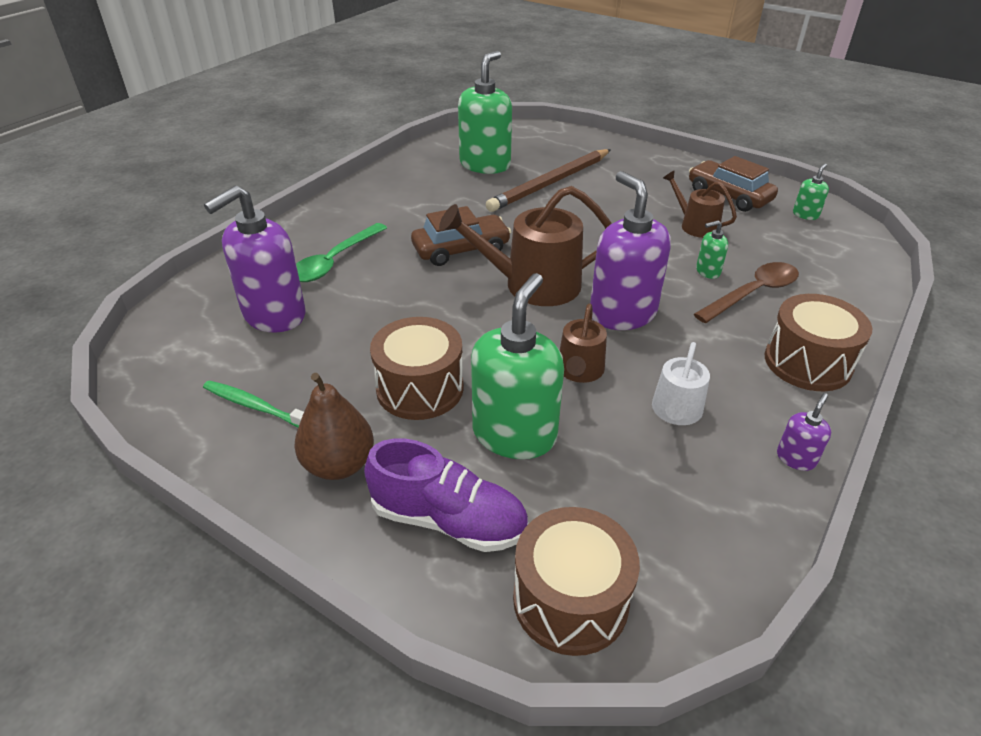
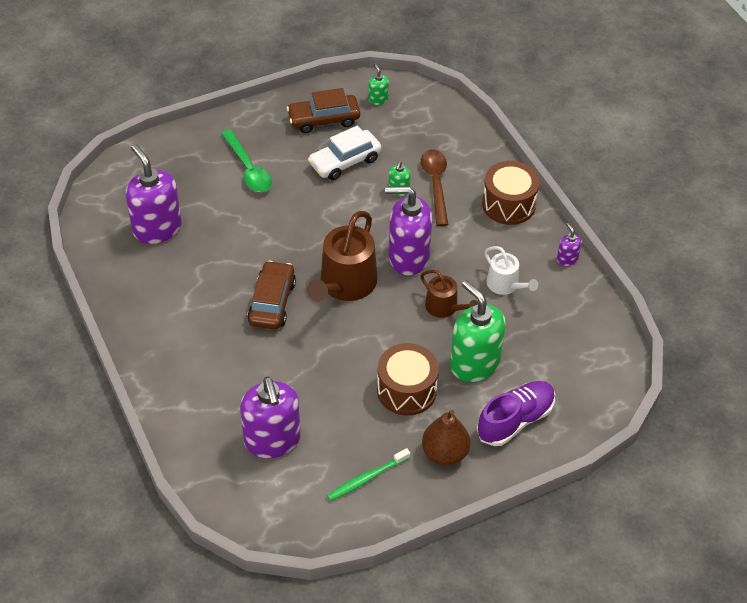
camera: 60 degrees left, 10 degrees up
(335, 261) = (228, 382): green spoon -> green spoon (248, 169)
(485, 165) = (157, 228): green soap dispenser -> purple soap dispenser
(550, 183) = (222, 205): brown pencil -> none
(570, 600) = (589, 395): brown drum -> none
(695, 225) = (345, 161): brown watering can -> white car

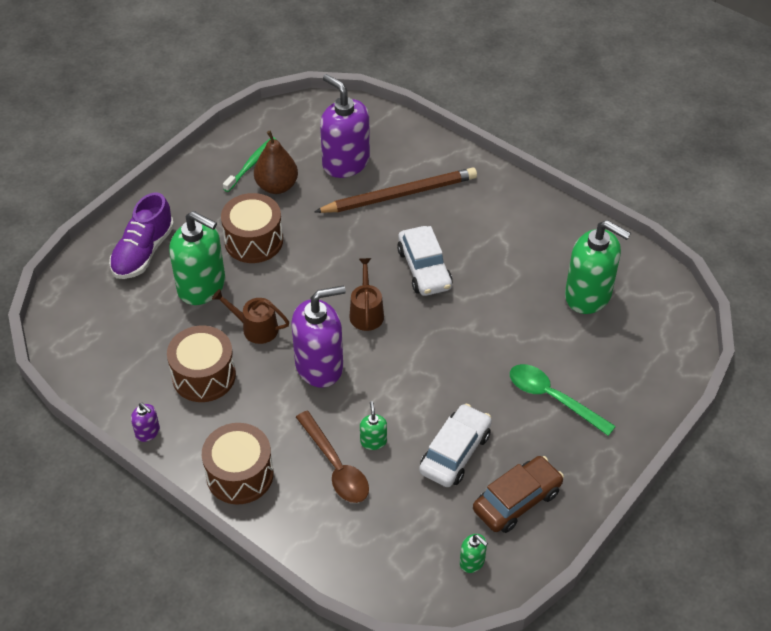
camera: 155 degrees right, 0 degrees up
(157, 228) = (588, 295): purple soap dispenser -> green soap dispenser
(244, 383) = (400, 194): none -> brown pencil
(272, 302) = (424, 269): brown car -> white car
(345, 284) = (366, 312): brown watering can -> brown watering can, size x0.56
(444, 453) = (195, 204): brown pear -> brown pear (277, 186)
(505, 285) = (204, 376): white watering can -> brown drum

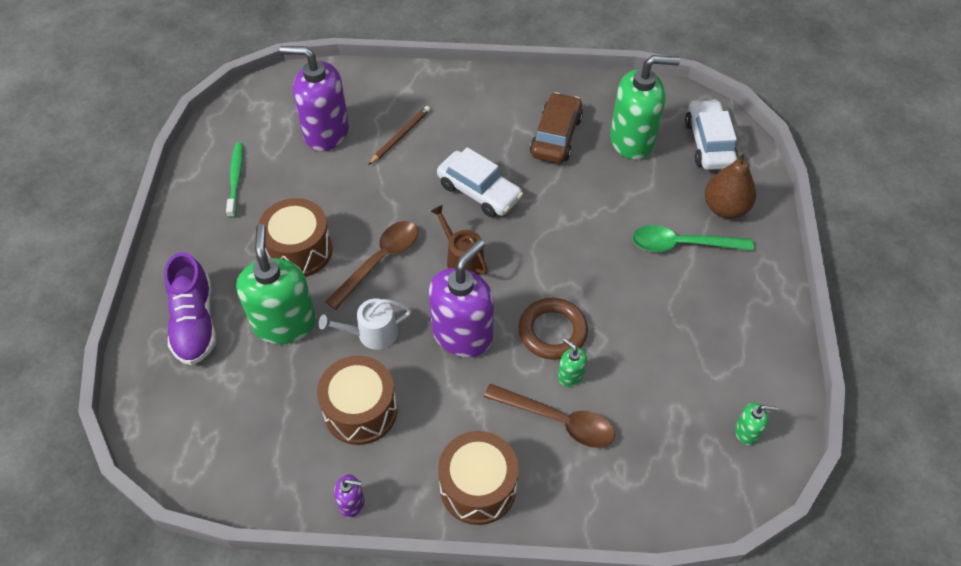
camera: 35 degrees left, 5 degrees up
(202, 286) = (284, 323): green soap dispenser -> green soap dispenser turned 90 degrees counterclockwise
(255, 328) = (372, 333): brown watering can -> white watering can
(277, 186) = (278, 187): brown pear -> brown pear (725, 208)
(304, 280) = (379, 261): none -> brown spoon
(388, 403) = (552, 331): none -> brown ring
(400, 194) = (400, 136): brown pencil -> brown pencil, size x0.52
(455, 452) = (647, 342): white car -> white car (708, 143)
(517, 500) = (733, 352): brown car -> brown car (555, 136)

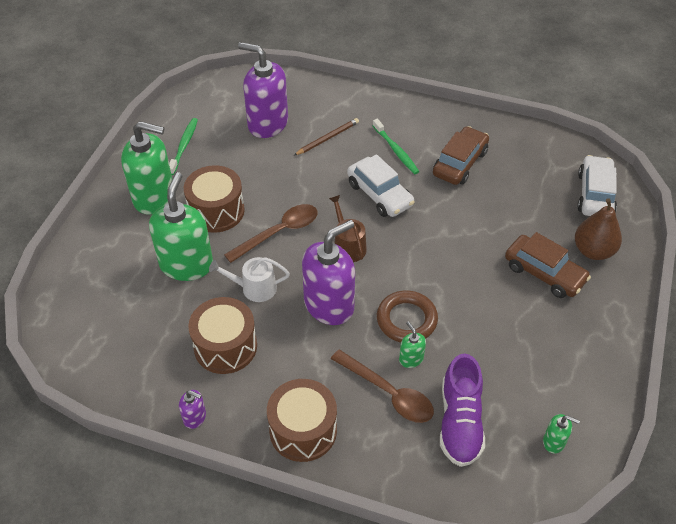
camera: 15 degrees right, 5 degrees down
(195, 322) = (116, 249): purple shoe -> purple shoe (460, 422)
(481, 135) = (396, 150): none -> green toothbrush
(632, 140) = (526, 179): green soap dispenser -> green soap dispenser (154, 197)
(682, 244) = (544, 273): green spoon -> brown car

